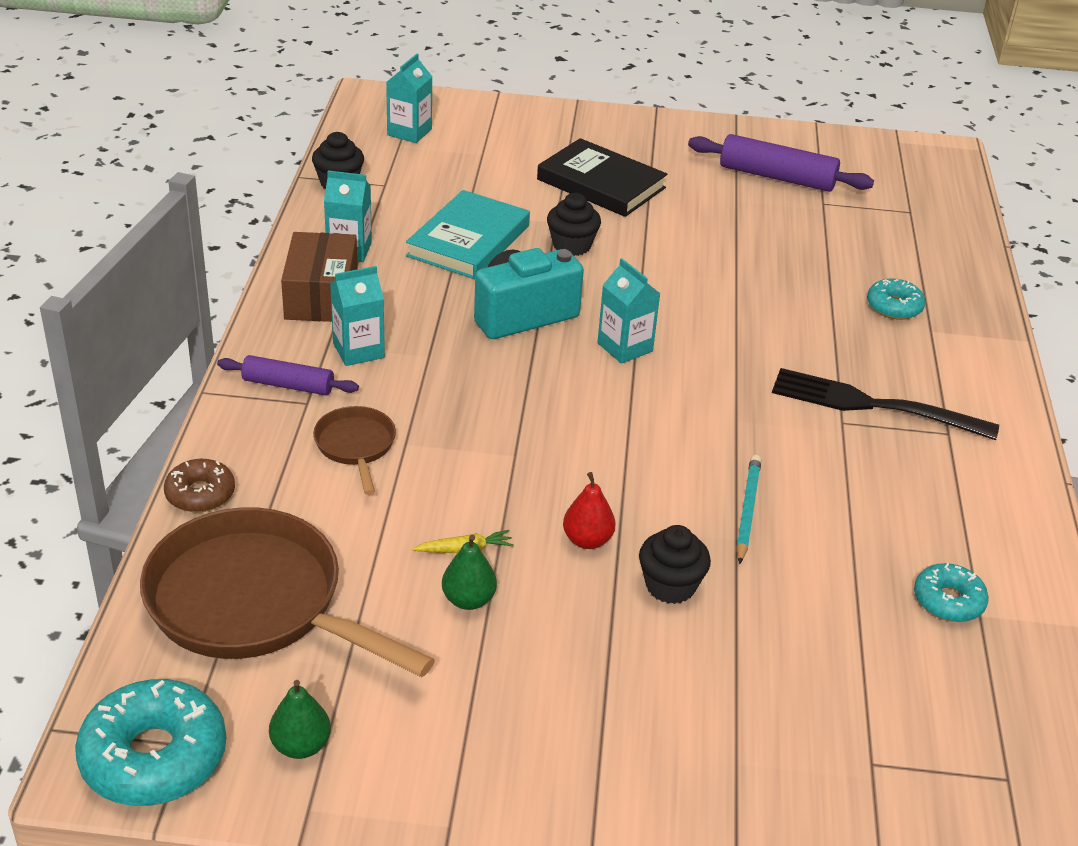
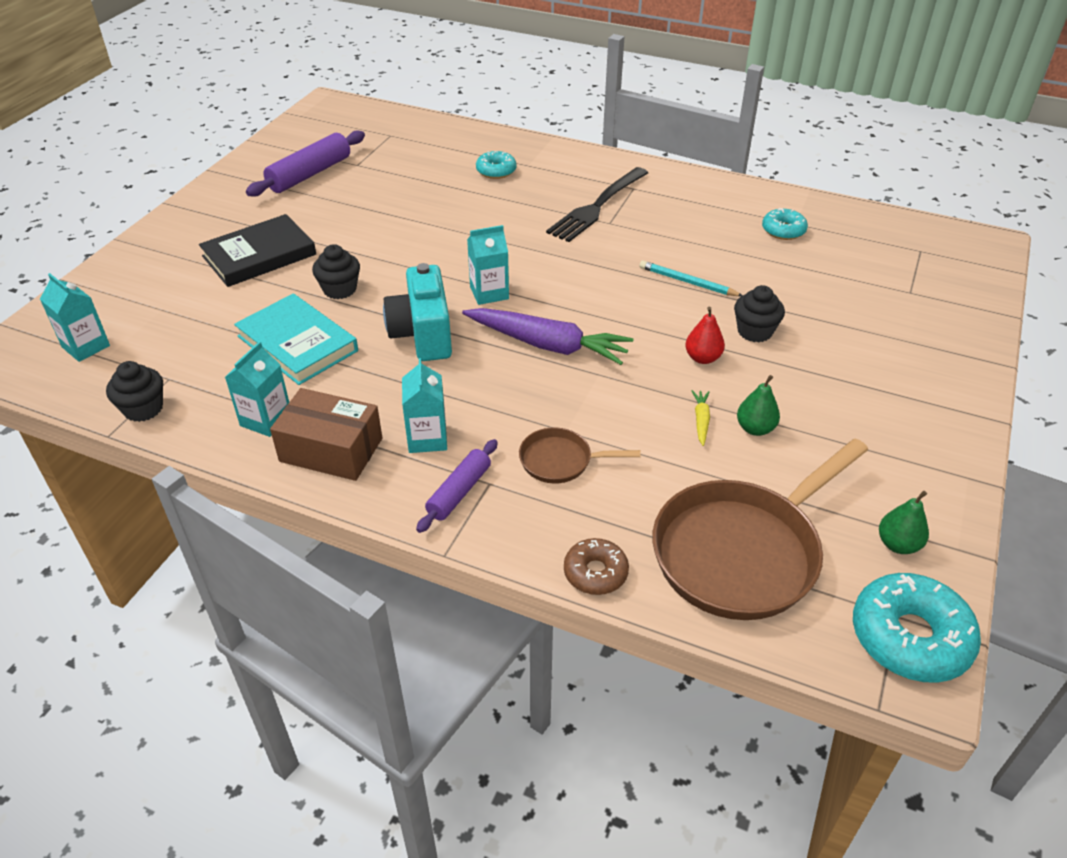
camera: 70 degrees left, 5 degrees up
(549, 407) = (547, 345): none -> purple carrot

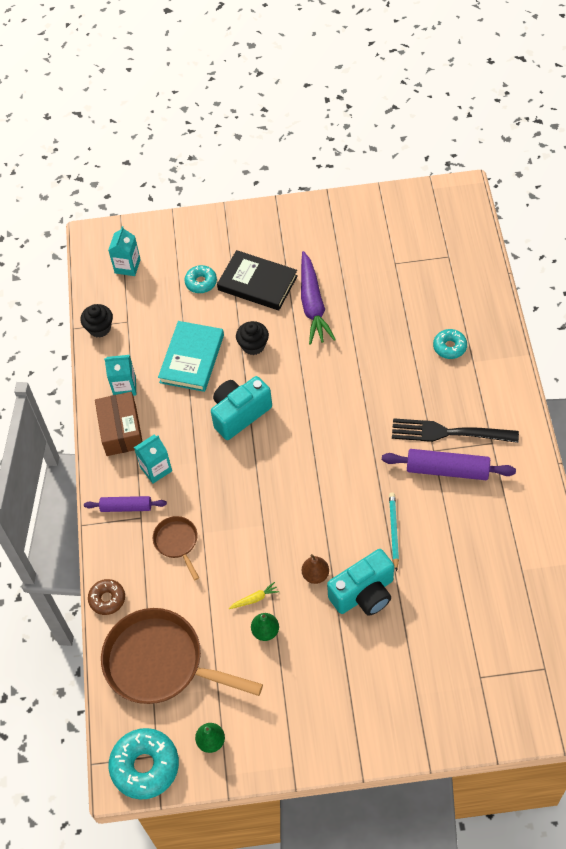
camera: 65 degrees right, 15 degrees up
(310, 174) = (363, 246): purple rolling pin -> purple rolling pin (447, 470)
(489, 293) = (303, 424): turquoise carton -> none
(547, 345) = (273, 484): purple carrot -> purple carrot (313, 304)
(702, 358) = (315, 575): red pear -> brown pear
(754, 331) = (364, 594): black cupcake -> turquoise camera
(783, 230) = (505, 565): turquoise donut -> turquoise donut (201, 282)

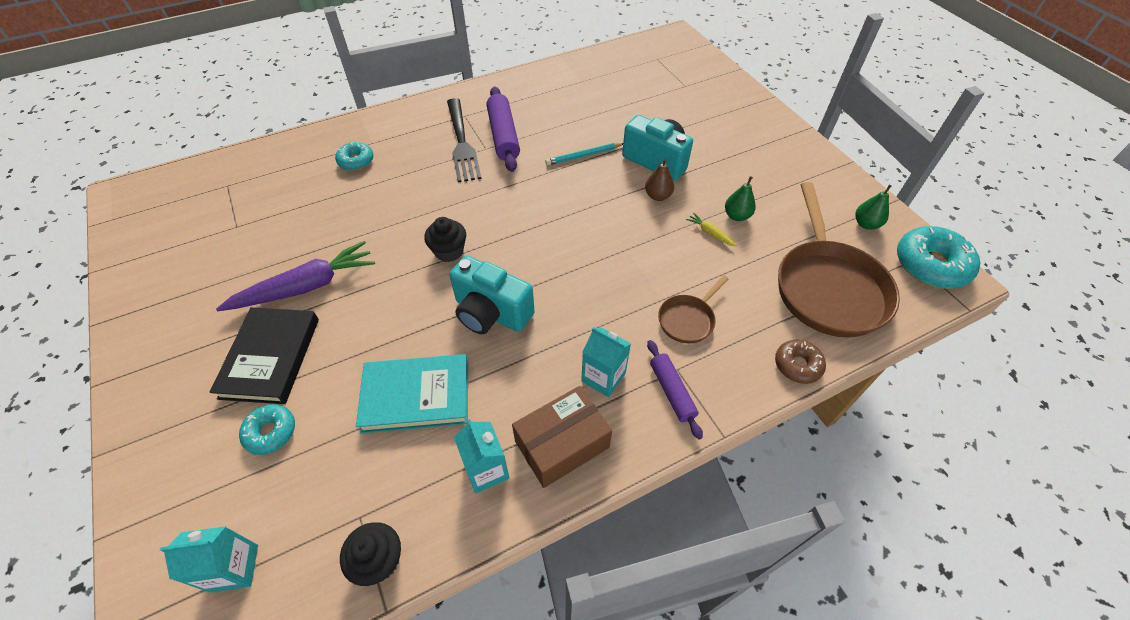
camera: 115 degrees left, 5 degrees down
(253, 345) = (381, 330): black cupcake -> black cupcake (449, 251)

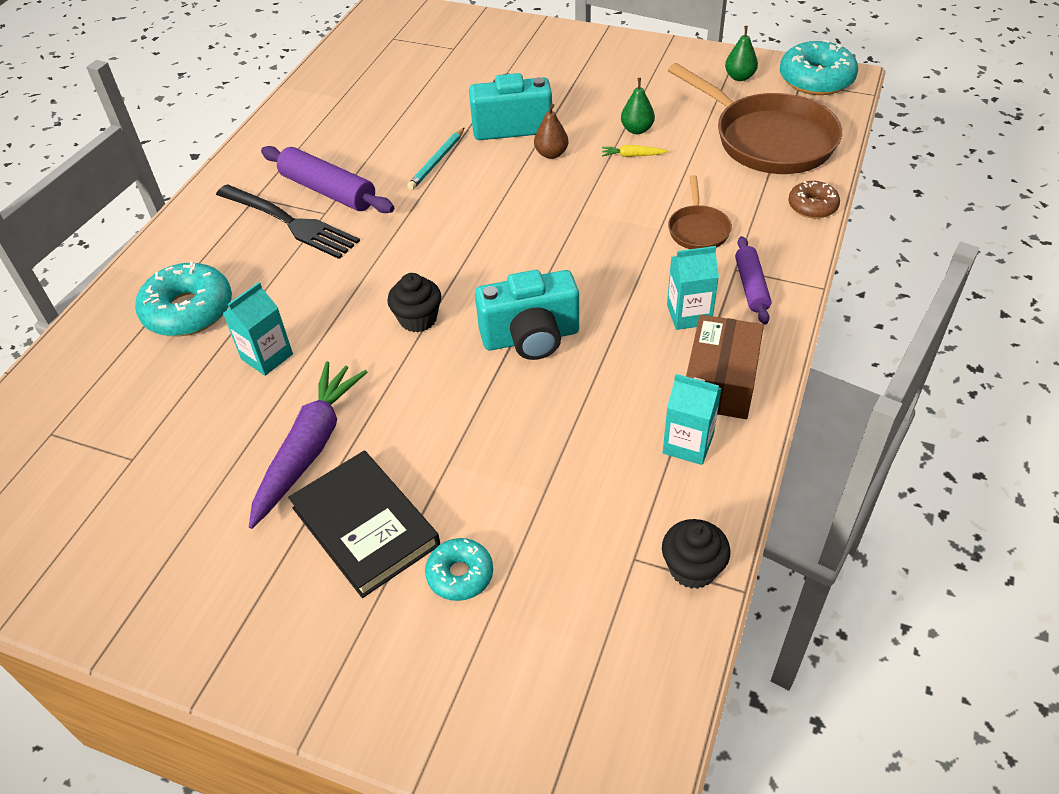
camera: 40 degrees left, 5 degrees down
(234, 568) = (581, 682): turquoise carton -> turquoise carton (267, 356)
(356, 161) = (188, 310): turquoise donut -> turquoise donut, size x1.74
(416, 396) = (555, 443): turquoise book -> none
(671, 391) = (751, 286): purple rolling pin -> purple rolling pin turned 60 degrees clockwise

